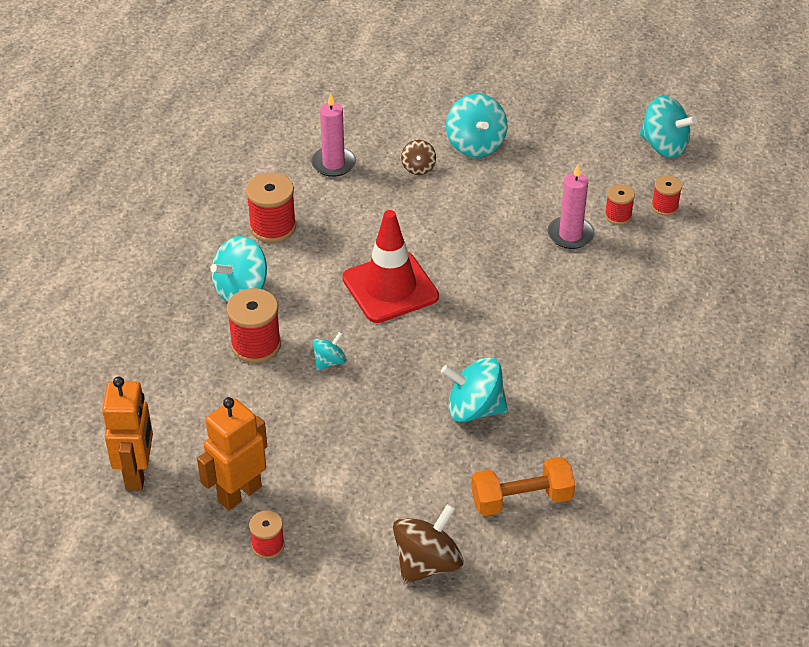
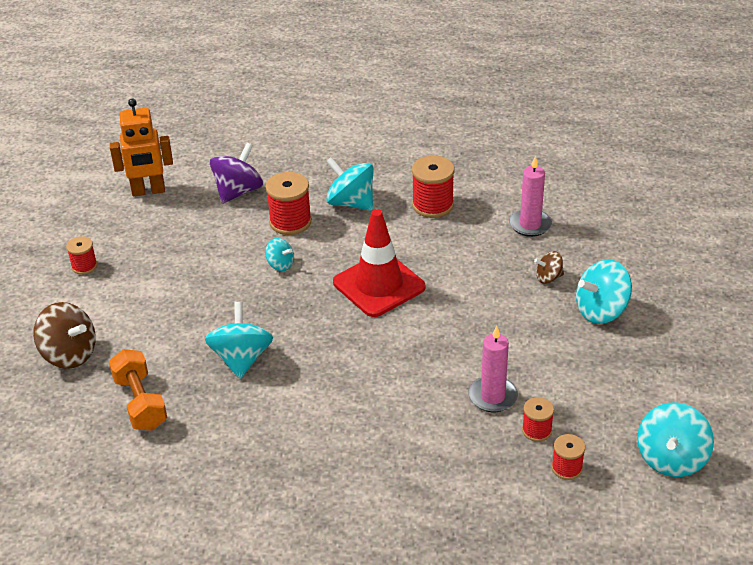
camera: 80 degrees right, 5 degrees down
(177, 385) = (238, 191): none -> purple spinning top
(239, 493) = (133, 243): orange robot -> none

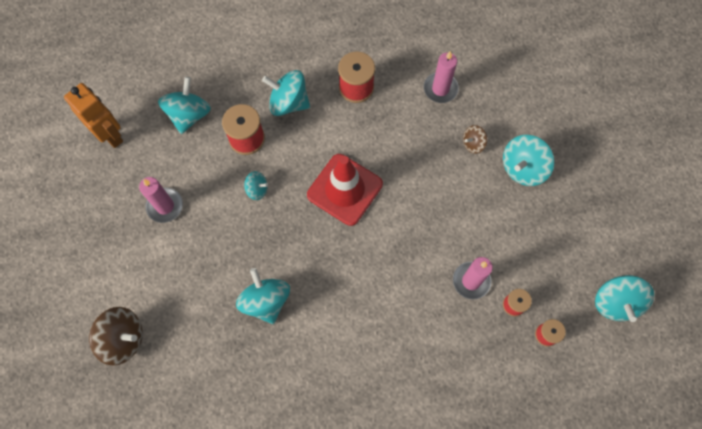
camera: 20 degrees left, 30 degrees up
(84, 266) = (92, 238): red spool -> none
(140, 402) = (204, 371): orange dumbbell -> none
(148, 191) = (110, 135): orange robot -> orange robot turned 105 degrees counterclockwise
(174, 257) = (165, 206): none -> pink candle
(238, 191) = (189, 115): purple spinning top -> turquoise spinning top

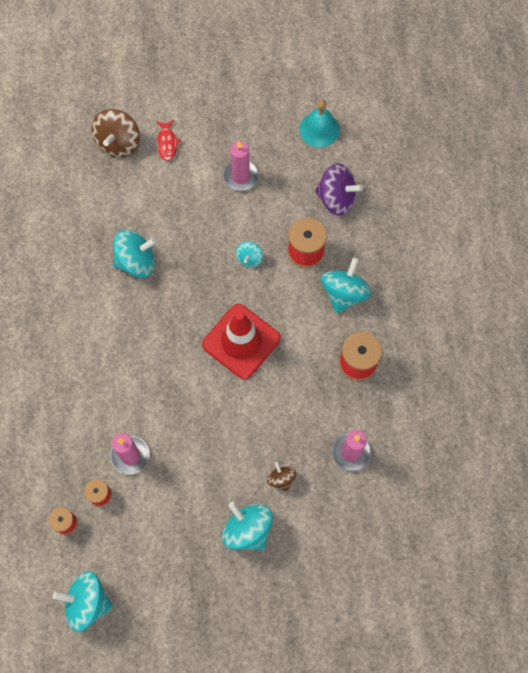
camera: 95 degrees right, 0 degrees up
(110, 135) = (319, 129): orange robot -> turquoise bell
(124, 285) = (167, 143): none -> red fish
(189, 115) = (336, 198): turquoise spinning top -> purple spinning top

